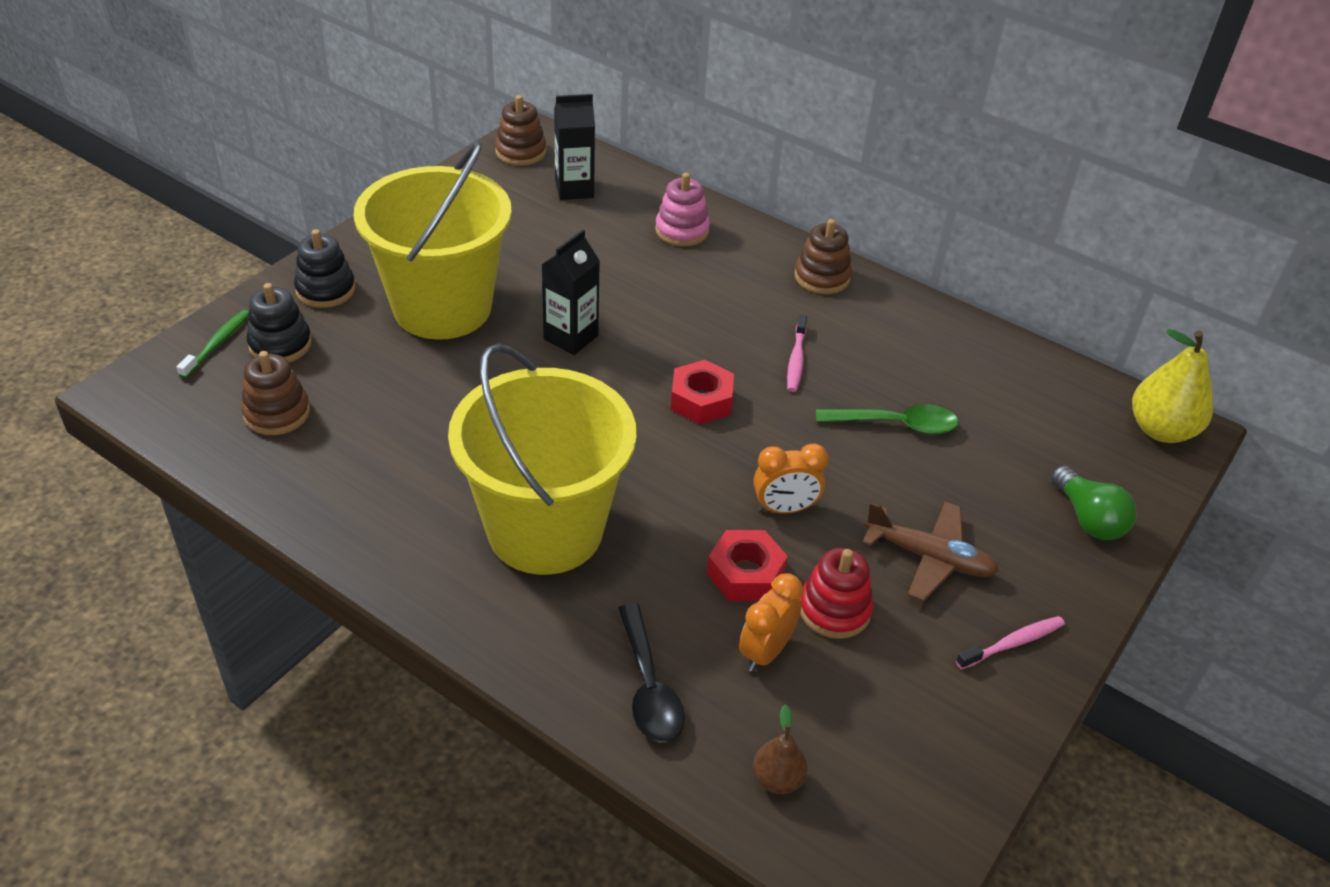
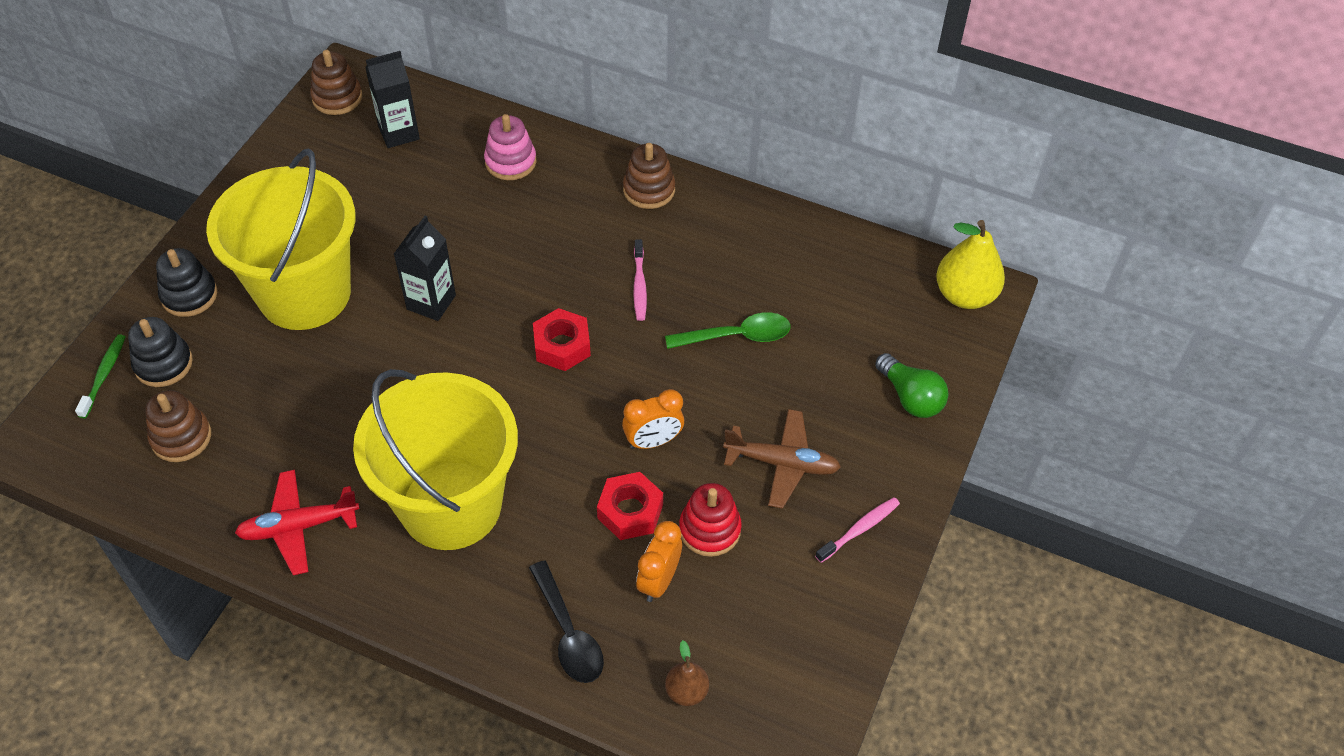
camera: 10 degrees left, 10 degrees up
(374, 519) = (298, 526): none -> red plane

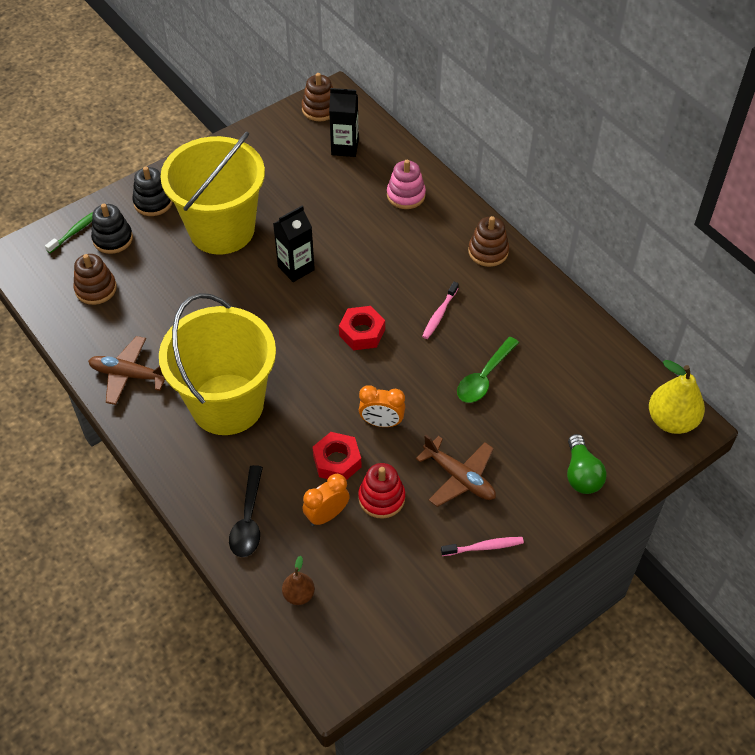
camera: 30 degrees right, 0 degrees up
(298, 526) = (129, 375): red plane -> brown plane
(736, 336) = (484, 377): green spoon -> green spoon turned 105 degrees clockwise

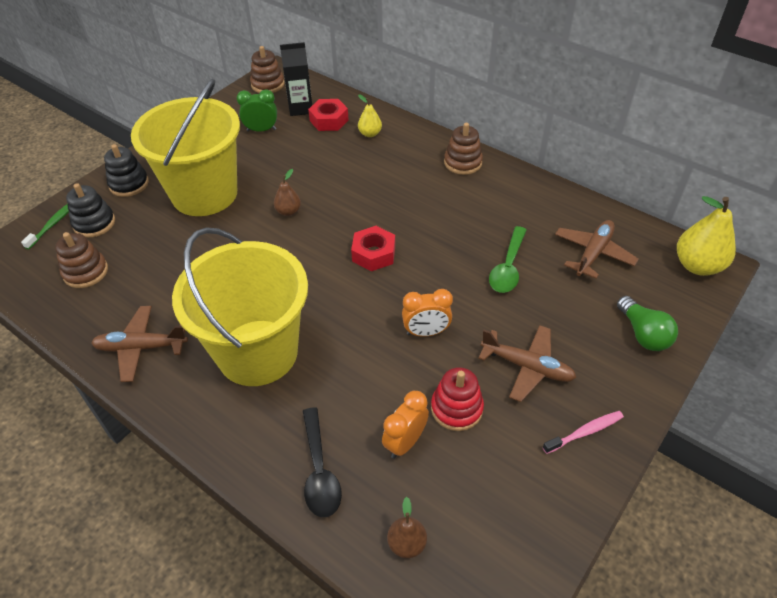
camera: 15 degrees left, 5 degrees down
(296, 268) = (288, 211): black carton -> brown pear
(297, 166) = (261, 130): none -> green clock
(337, 461) = (395, 382): red nut -> red nut (329, 120)
(406, 195) = (370, 134): pink stacking toy -> yellow pear
(439, 314) = (441, 222): pink toothbrush -> none
(574, 383) = (593, 253): none -> brown plane

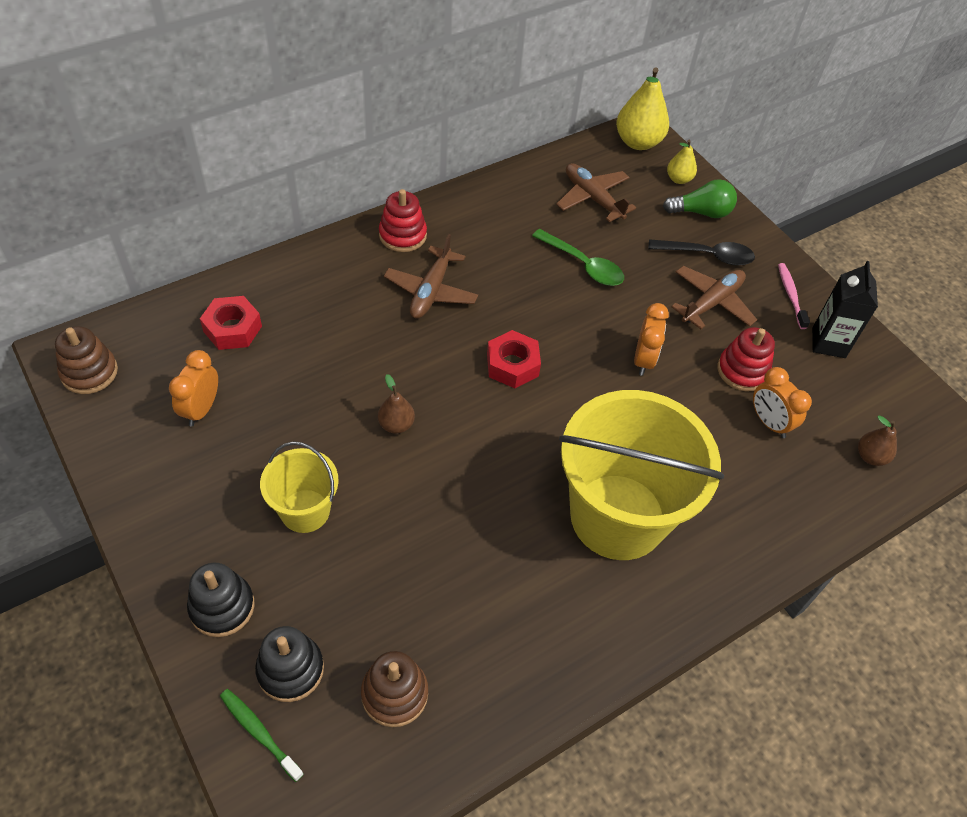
camera: 75 degrees left, 5 degrees up
(141, 348) = (566, 640): brown plane -> brown plane (431, 291)
(204, 194) = (305, 511): yellow bucket -> yellow bucket, size x0.50
(261, 130) = (201, 409): green clock -> orange clock
(300, 108) = (181, 351): black carton -> black carton (828, 343)
(319, 471) = (784, 500): black spoon -> black spoon (707, 255)
(370, 134) = (292, 297): yellow pear -> yellow pear (678, 179)
(463, 162) = (402, 235): brown stacking toy -> red stacking toy

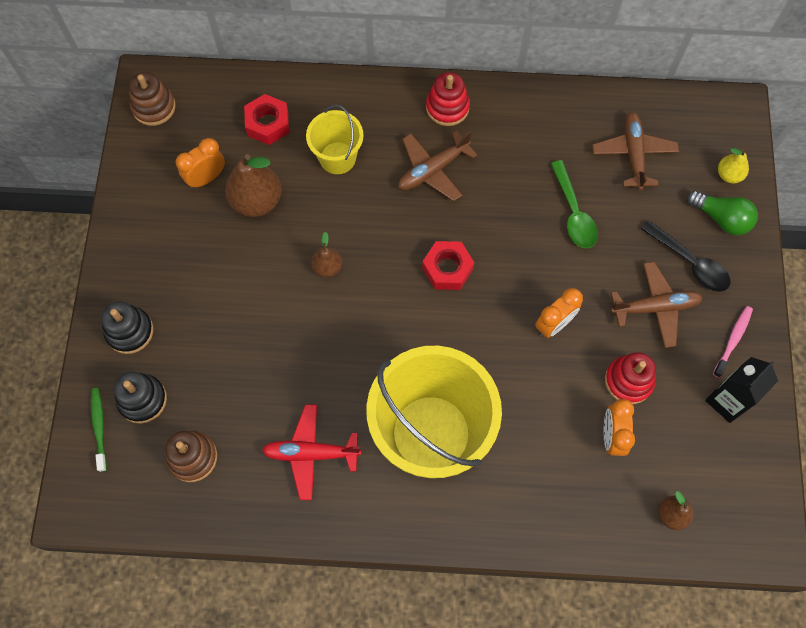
camera: 40 degrees right, 15 degrees up
(274, 403) = (256, 201): none -> brown pear
(305, 511) = (223, 296): yellow bucket -> yellow bucket (337, 158)
(518, 607) = (311, 453): none -> red plane
(638, 142) = (722, 118): yellow pear -> none

